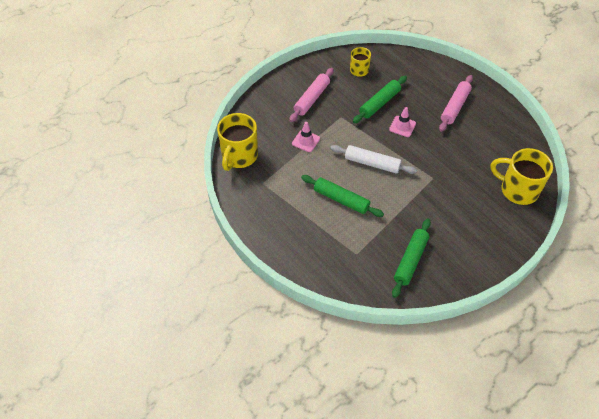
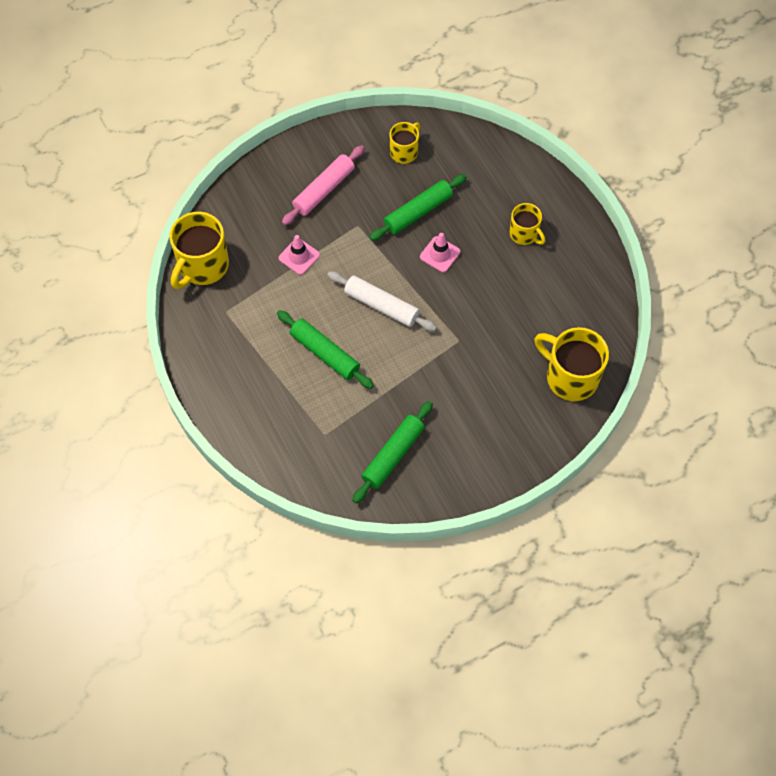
camera: 10 degrees right, 10 degrees up
(455, 107) = (524, 234): pink rolling pin -> yellow mug

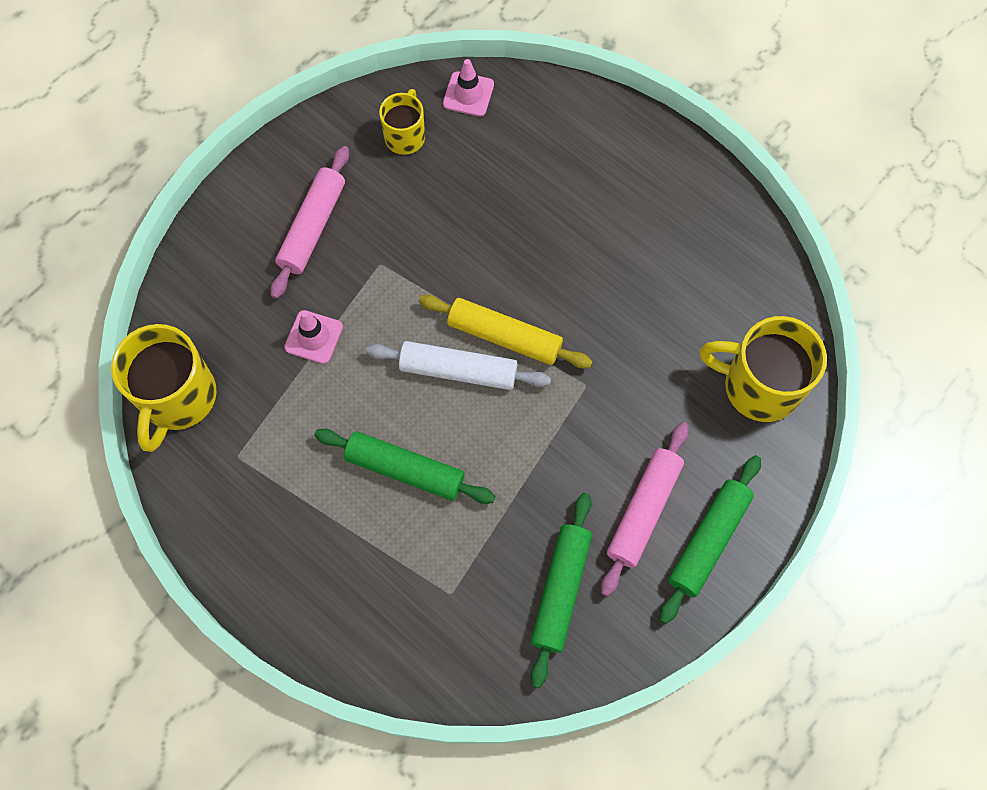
camera: 20 degrees left, 5 degrees up
(418, 212) = (457, 217): green rolling pin -> green rolling pin (708, 540)
(418, 295) = (504, 337): none -> yellow rolling pin
(440, 254) = (511, 268): pink traffic cone -> pink traffic cone (468, 94)
(464, 427) = (644, 511): none -> pink rolling pin
(524, 234) = (615, 201): yellow mug -> none

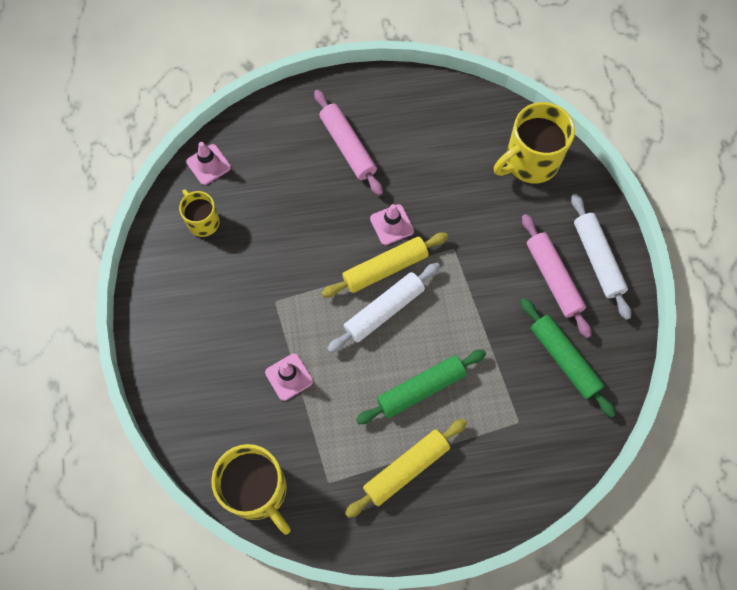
camera: 50 degrees left, 0 degrees up
(309, 519) = (406, 469): none -> yellow rolling pin
(312, 227) = (214, 321): pink rolling pin -> pink rolling pin (347, 147)
(558, 306) = (392, 225): none -> pink traffic cone
(708, 540) = (597, 259): green rolling pin -> white rolling pin

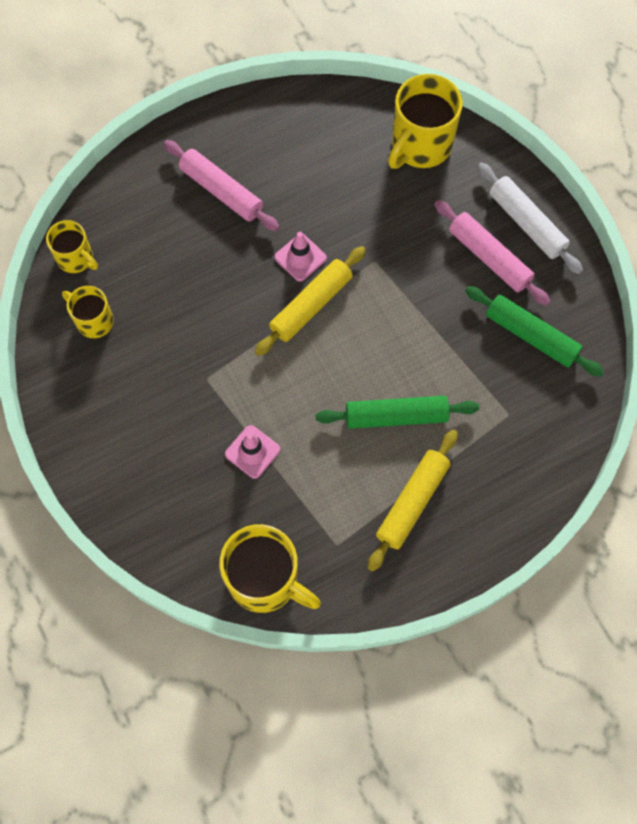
camera: 20 degrees left, 0 degrees up
(208, 165) = (76, 258): pink traffic cone -> yellow mug
(384, 310) = (326, 349): white rolling pin -> none
(421, 389) = (396, 416): green rolling pin -> green rolling pin turned 45 degrees clockwise

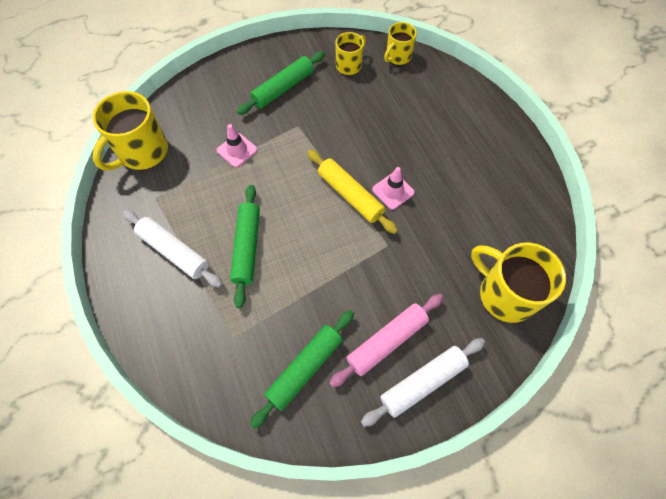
camera: 95 degrees right, 5 degrees down
(140, 405) = (283, 88): none -> green rolling pin
(221, 191) = (453, 142): pink rolling pin -> none
(412, 502) = (174, 251): yellow rolling pin -> white rolling pin

